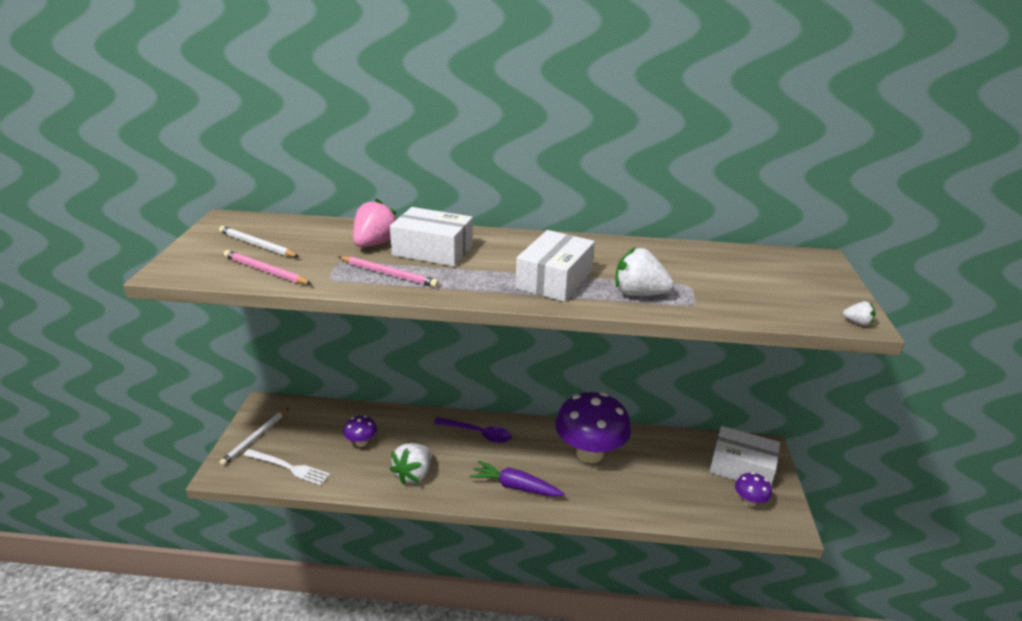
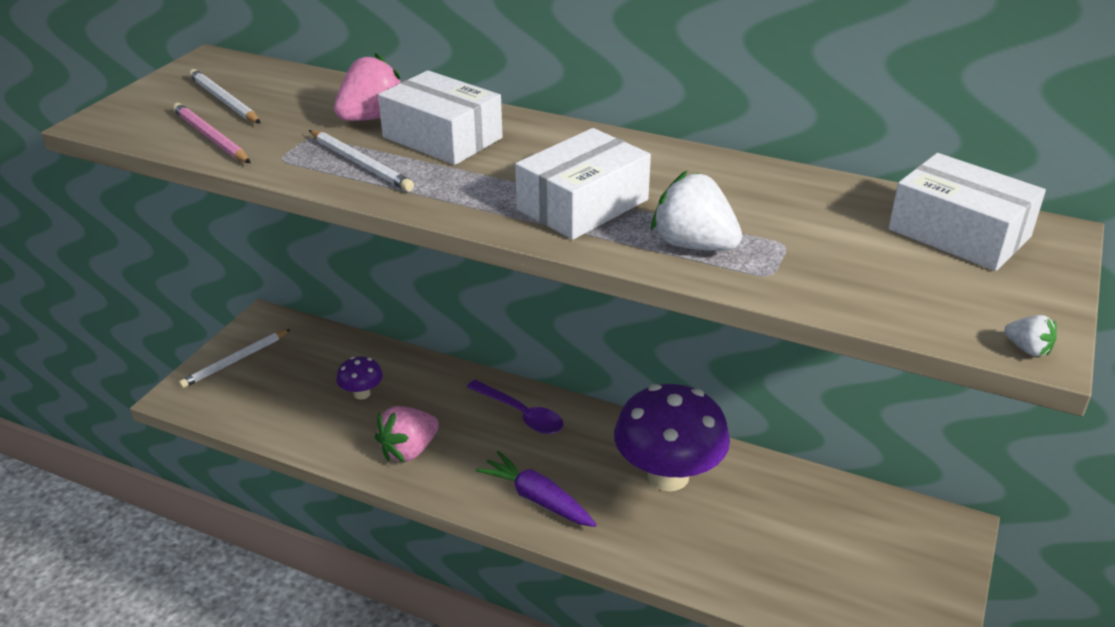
camera: 20 degrees right, 5 degrees up
(288, 467) = (258, 407): white fork -> none
(389, 274) = (361, 163): pink pencil -> white pencil
(413, 474) = (409, 450): white strawberry -> pink strawberry
(741, 467) = (898, 549): white box -> white box (959, 233)
(749, 501) = (882, 603): purple mushroom -> none

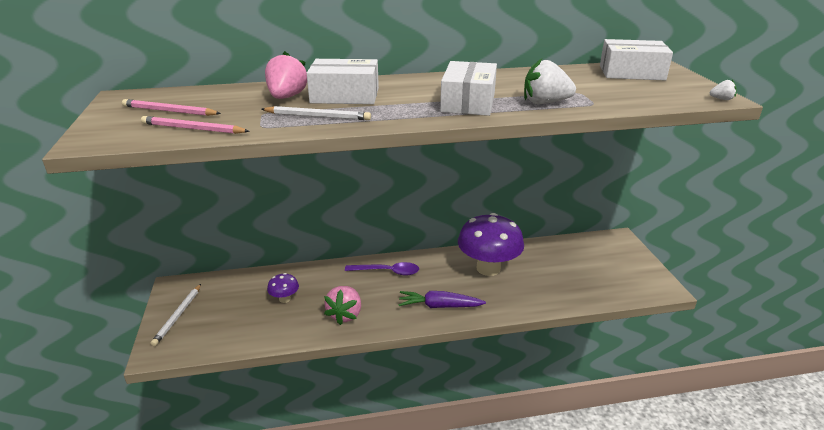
camera: 35 degrees left, 5 degrees down
(224, 100) = (169, 111): white pencil -> pink pencil

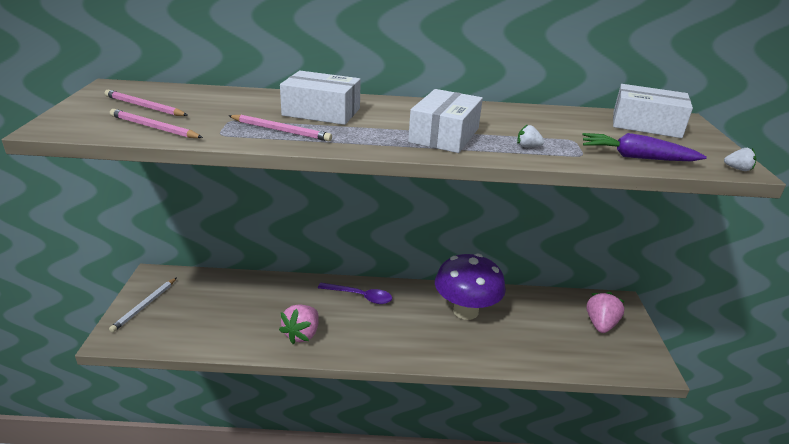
camera: 10 degrees right, 0 degrees up
(284, 299) = (249, 307): purple mushroom -> none
(287, 97) = (263, 106): pink strawberry -> pink strawberry (600, 324)
(318, 116) = (281, 130): white pencil -> pink pencil
(439, 306) = (400, 343): purple carrot -> purple carrot (636, 157)
(545, 103) = (528, 146): white strawberry -> white strawberry, size x0.47

